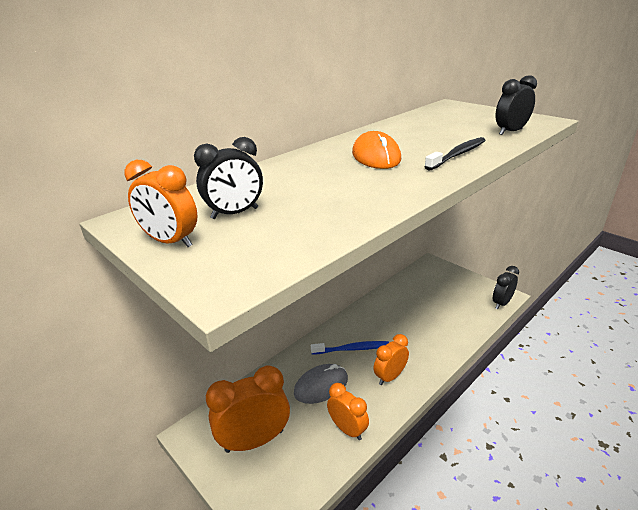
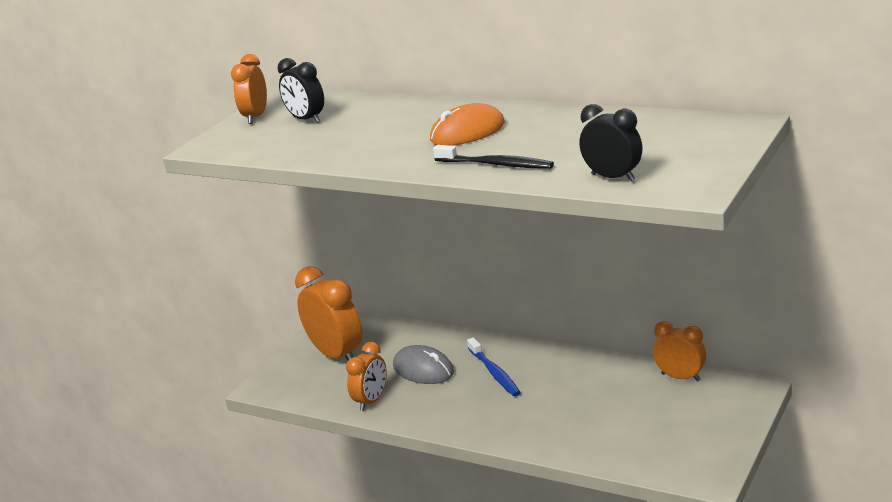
camera: 75 degrees right, 5 degrees down
(390, 377) = (461, 409): orange clock -> orange clock (680, 377)
(501, 303) = (683, 476): black clock -> none

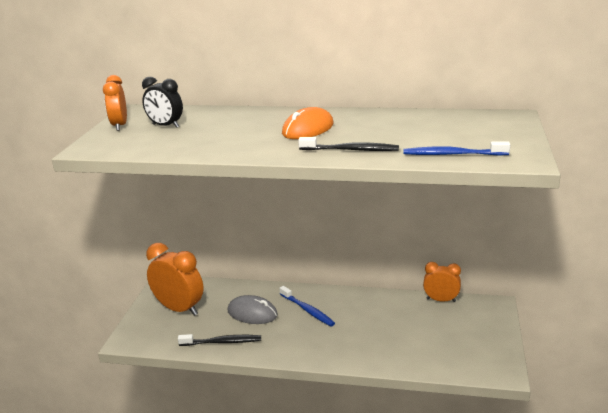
camera: 20 degrees left, 0 degrees up
(371, 401) = (222, 342): orange clock -> black toothbrush
(613, 177) = (452, 154): black clock -> blue toothbrush

